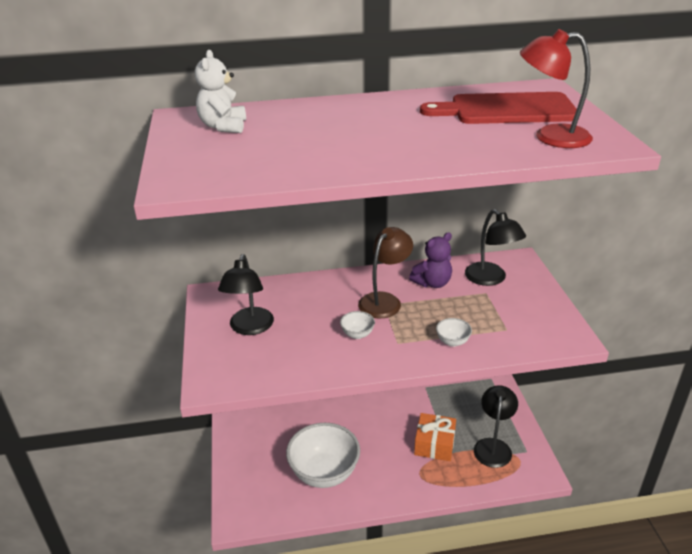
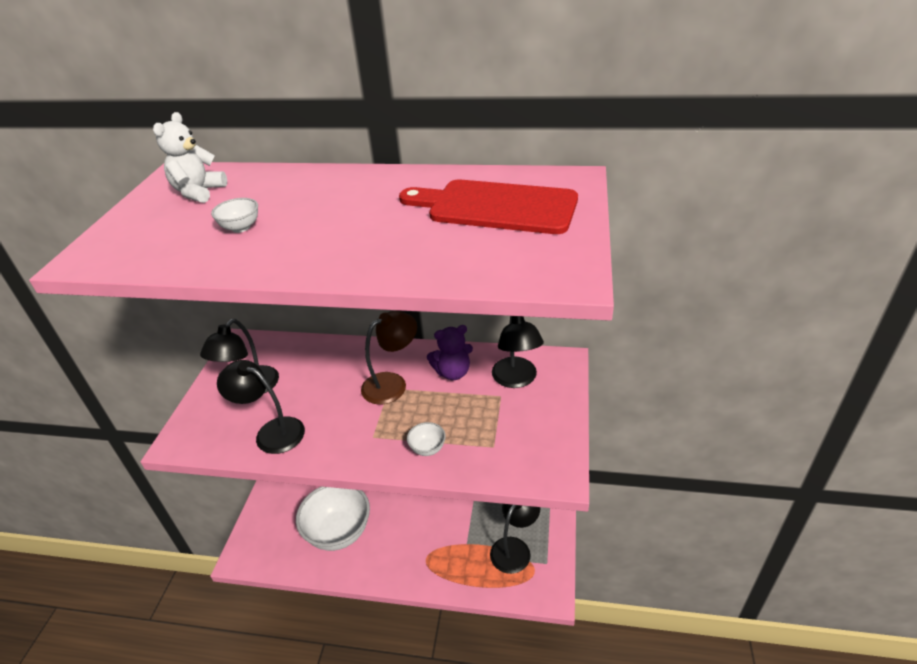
camera: 20 degrees right, 5 degrees up
(299, 358) = (272, 432): none -> black lamp
(357, 334) = (341, 418): white bowl -> white bowl (241, 228)
(434, 444) = (457, 529): orange gift -> none
(550, 137) = (506, 254): red lamp -> none

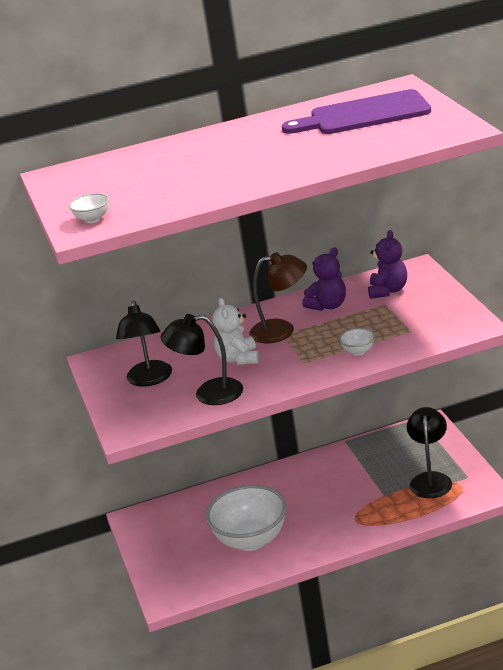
camera: 25 degrees left, 10 degrees down
(198, 192) = (99, 177): white teddy bear -> white teddy bear (238, 359)
(241, 228) = (181, 180): white bowl -> white bowl (92, 219)
(392, 383) = (282, 330): brown lamp -> brown lamp turned 60 degrees clockwise
(495, 207) = (363, 115): red cutting board -> purple cutting board
(516, 379) = (388, 291): black lamp -> purple teddy bear

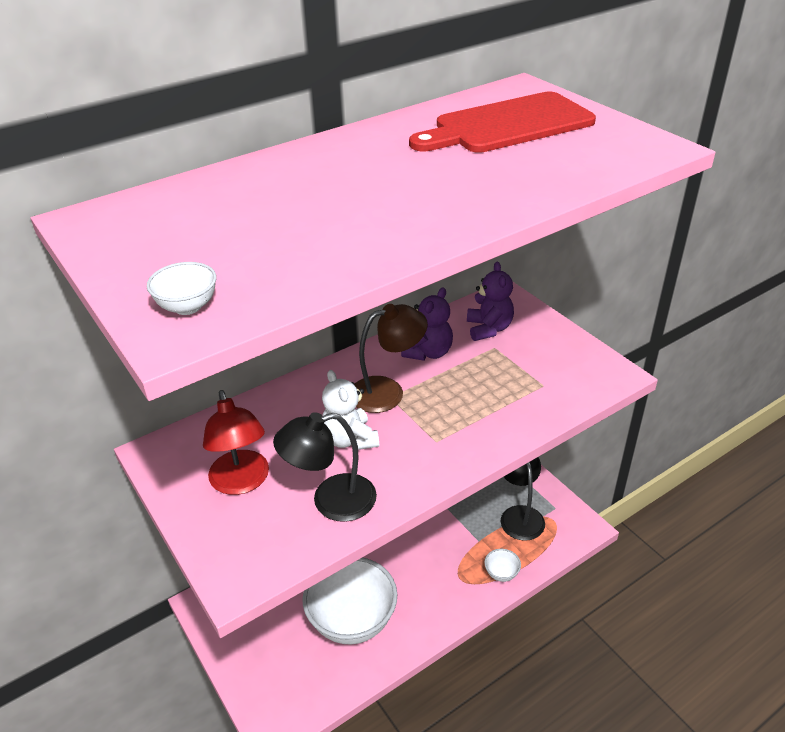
camera: 20 degrees left, 10 degrees up
(149, 380) = (242, 482): black lamp -> red lamp
(358, 351) = (496, 419): white bowl -> white bowl (501, 573)
(363, 115) = (507, 125): purple cutting board -> red cutting board

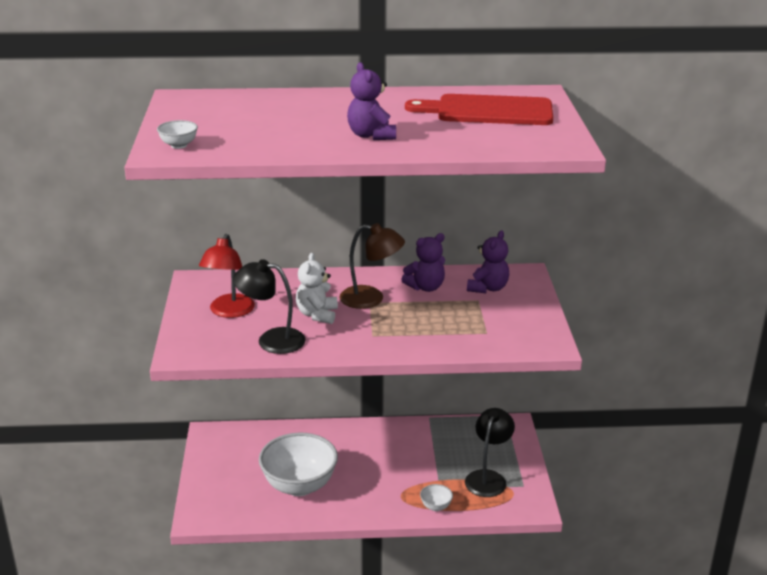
camera: 30 degrees right, 10 degrees down
(430, 200) = (371, 135): none -> purple teddy bear

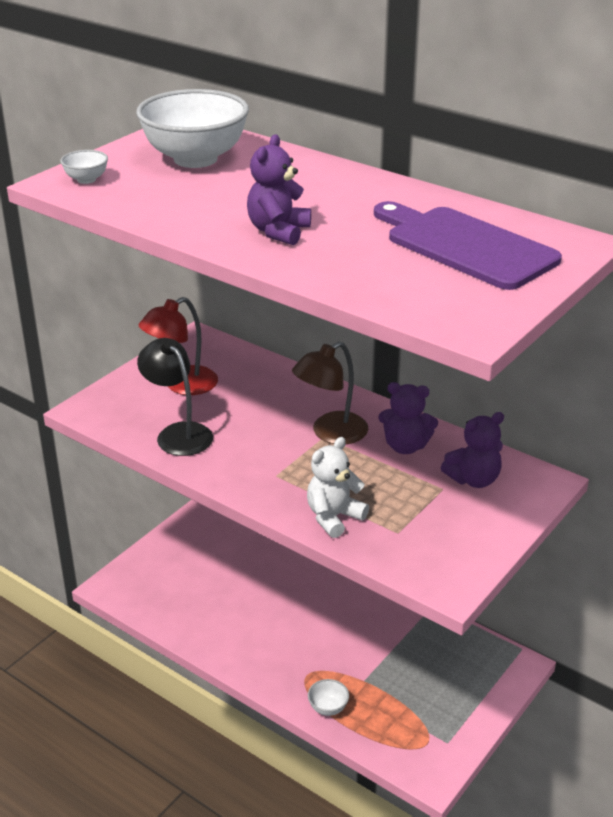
camera: 40 degrees right, 5 degrees up
(299, 486) = (226, 607): white bowl -> white bowl (195, 159)
(317, 314) = (255, 426): white teddy bear -> white teddy bear (333, 517)
(371, 299) = (330, 433): brown lamp -> brown lamp turned 90 degrees clockwise
(488, 111) = (465, 246): red cutting board -> purple cutting board
(488, 478) = (418, 709): black lamp -> none

